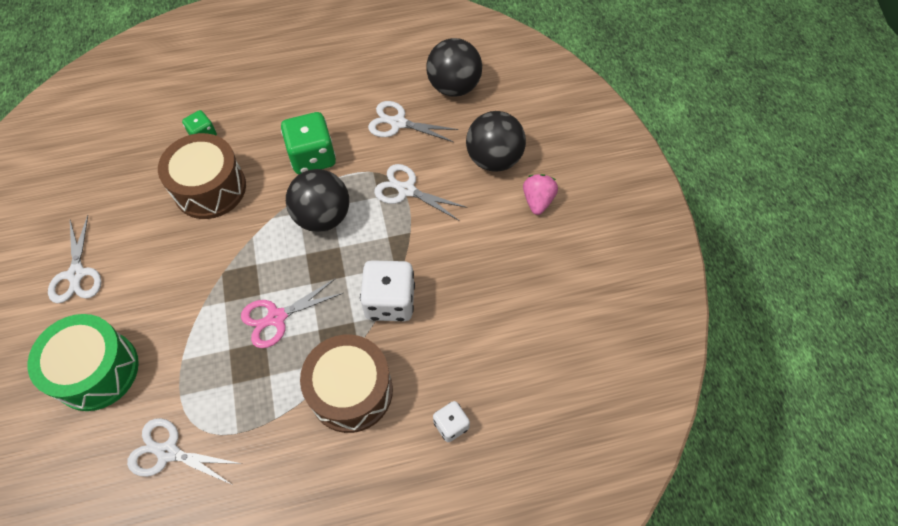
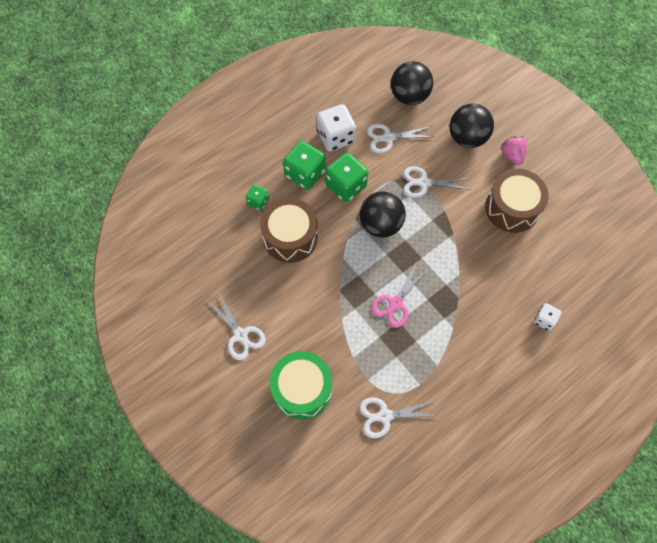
camera: 25 degrees left, 5 degrees up
(276, 125) = (305, 174): none -> green dice
(351, 391) = (472, 327): brown drum -> brown drum (512, 208)
(390, 301) = (460, 261): white dice -> white dice (335, 137)

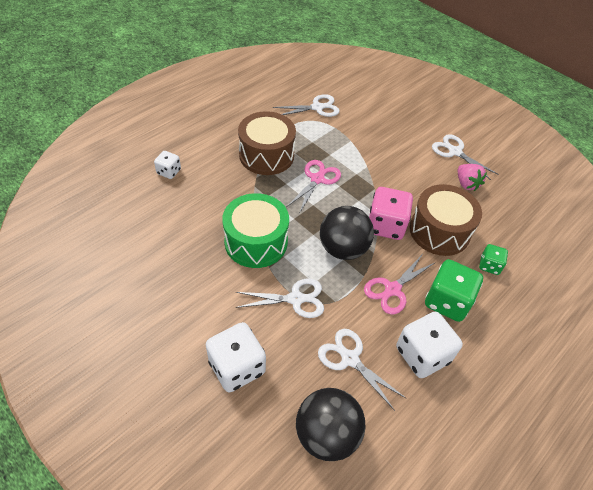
camera: 170 degrees right, 15 degrees down
(302, 389) = (389, 120): green drum -> green drum (256, 242)
(338, 246) = (385, 225): none -> pink dice
(346, 186) = (392, 289): green dice -> pink scissors
(388, 138) = (349, 359): white scissors -> white scissors turned 120 degrees counterclockwise
(467, 138) = (237, 367): black ball -> white dice
(512, 155) = (175, 345): pink strawberry -> pink strawberry (466, 184)
(512, 208) = (185, 274): brown drum -> brown drum (266, 155)

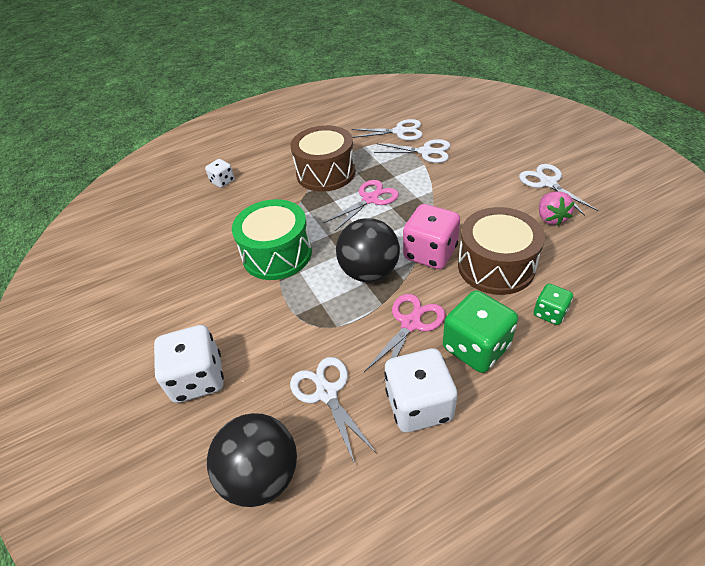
camera: 25 degrees right, 5 degrees down
(296, 299) = (293, 317): white scissors -> white scissors (426, 152)
(392, 289) = (410, 323): pink scissors -> pink scissors turned 150 degrees clockwise

